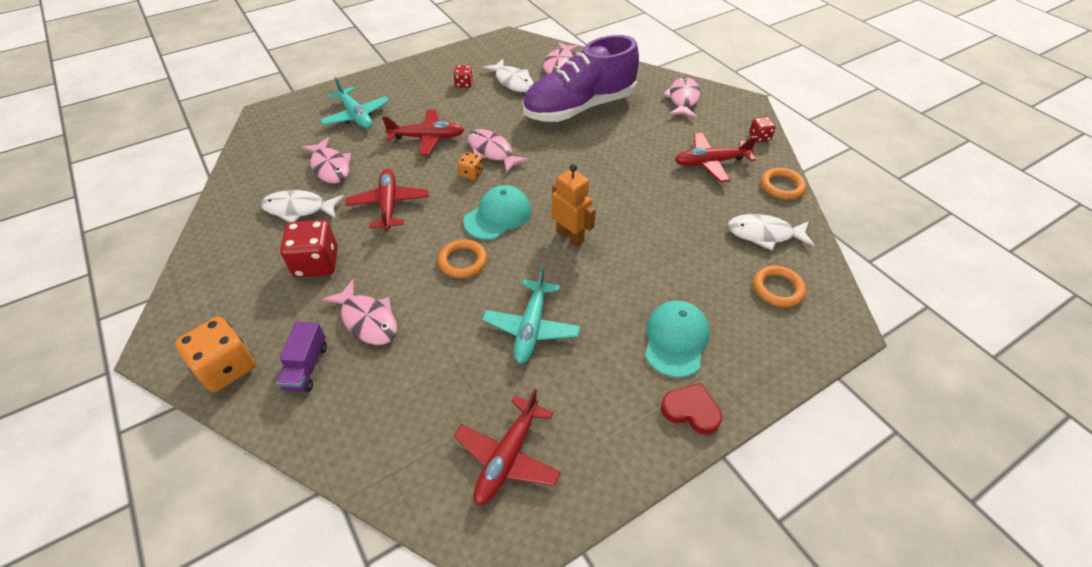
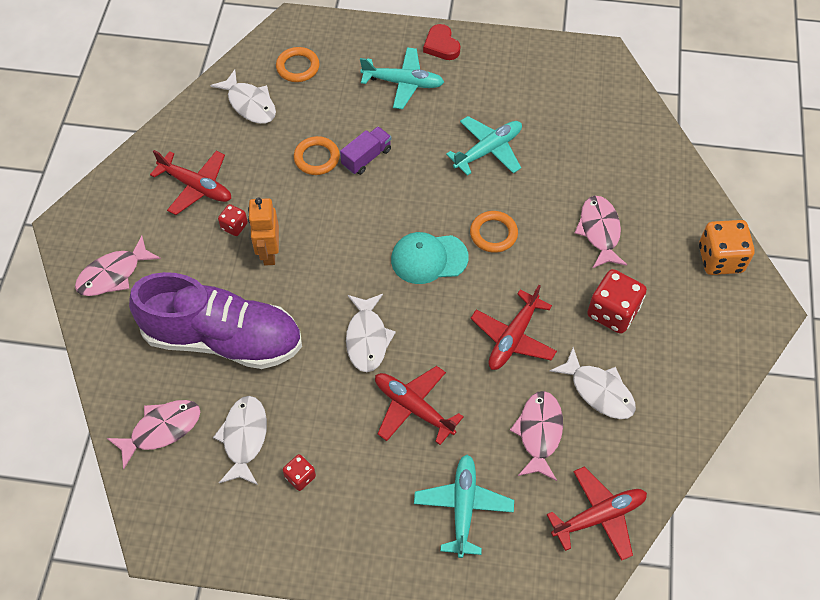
camera: 140 degrees left, 10 degrees up
(306, 367) = (662, 222): purple truck -> purple truck (366, 157)
(471, 173) = (411, 324): orange dice -> none
(492, 152) = (367, 338): pink fish -> white fish
(507, 457) = (568, 90): red plane -> red plane (599, 516)
(570, 236) = (391, 199): orange robot -> orange robot (269, 253)
(675, 339) = (403, 83): turquoise cap -> turquoise plane
(759, 137) = (118, 181): red dice -> red dice (234, 226)
(782, 186) = (177, 128): orange ring -> orange ring (316, 158)

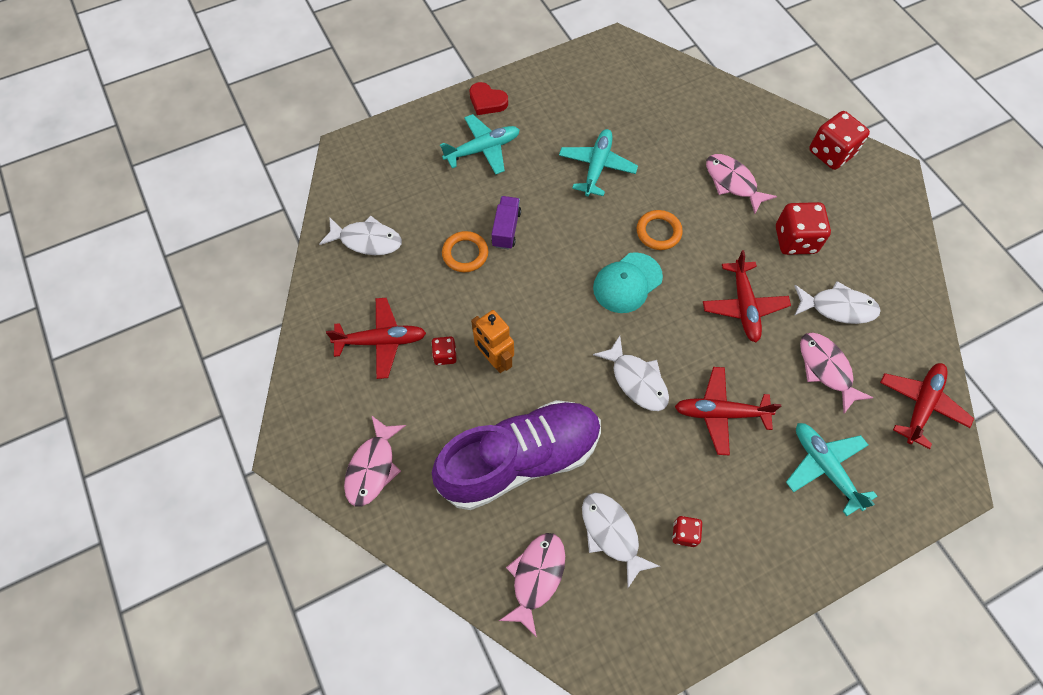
camera: 35 degrees left, 5 degrees up
(298, 67) = (382, 185): orange ring -> none
(720, 259) = (831, 153): orange dice -> red dice

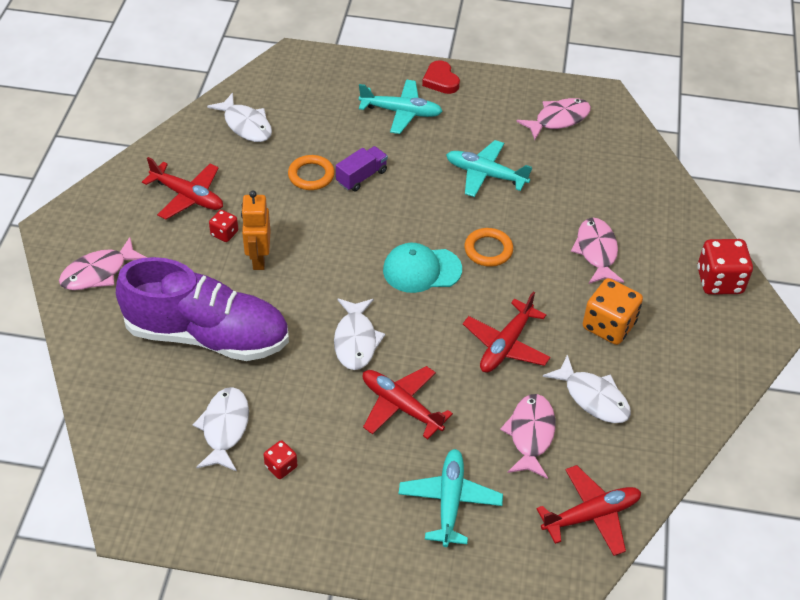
camera: 35 degrees right, 15 degrees down
(536, 577) = (139, 417): pink fish -> pink fish (558, 119)
(597, 166) = (485, 174): turquoise plane -> turquoise plane turned 120 degrees counterclockwise
(795, 240) = (608, 325): red dice -> orange dice

